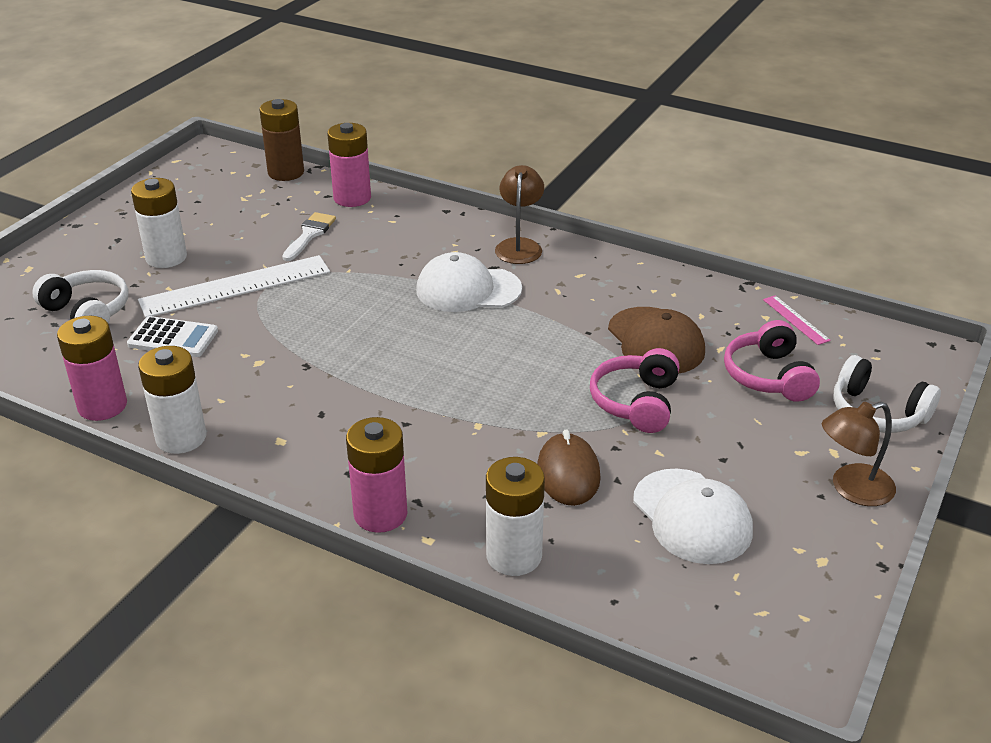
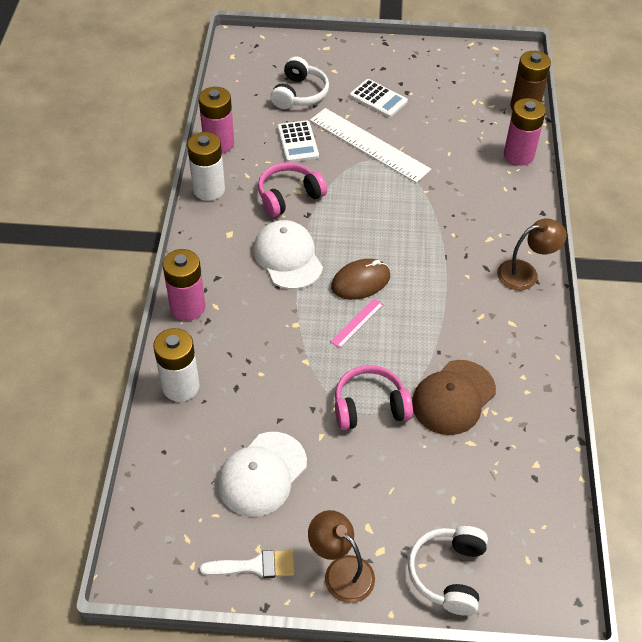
camera: 65 degrees right, 15 degrees up
(166, 257) = (378, 99): white battery -> white calculator
(309, 235) = (454, 153): white brush -> white brush (255, 566)
(468, 289) = (446, 263): white cap -> white cap (288, 257)
(568, 473) = (271, 390): brown mouse -> brown mouse (360, 282)
(769, 376) = (453, 485): pink headphones -> pink headphones (289, 196)
(795, 320) = (546, 487): pink ruler -> pink ruler (357, 323)

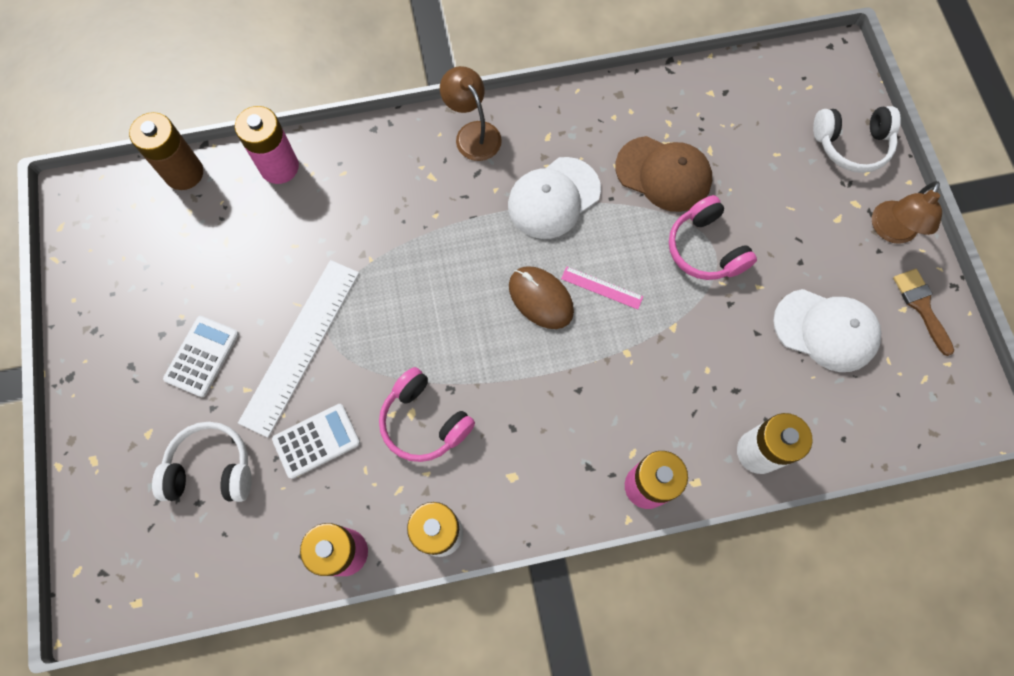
camera: 105 degrees left, 20 degrees up
(255, 566) = (921, 306): white brush -> brown brush
(288, 257) = (529, 391): white cap -> white cap (553, 198)

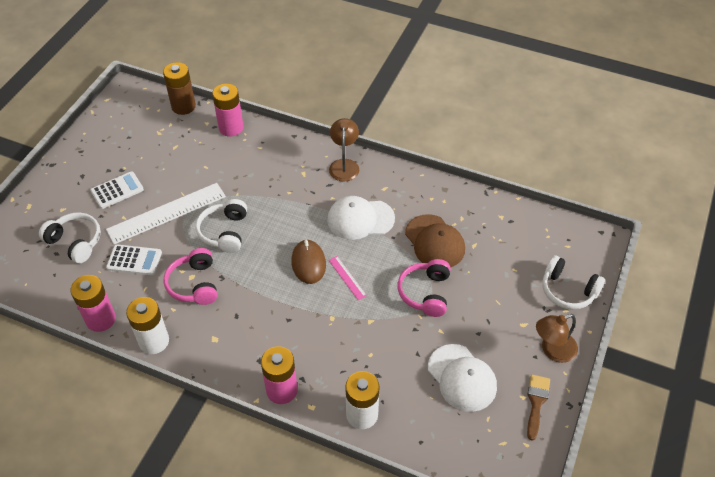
camera: 35 degrees right, 20 degrees down
(400, 323) = (224, 232): none -> white headphones

